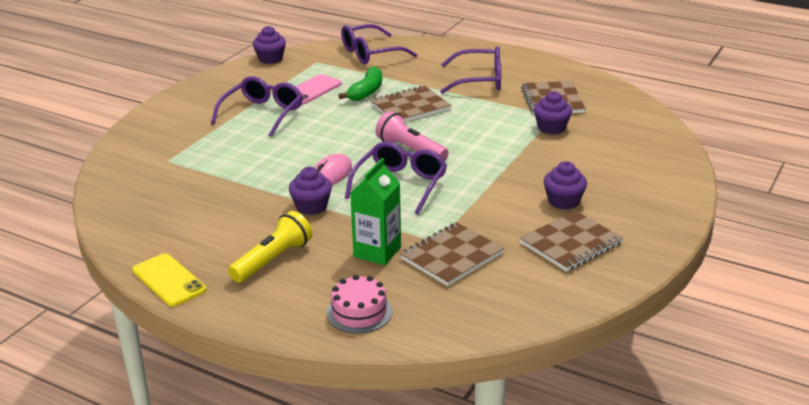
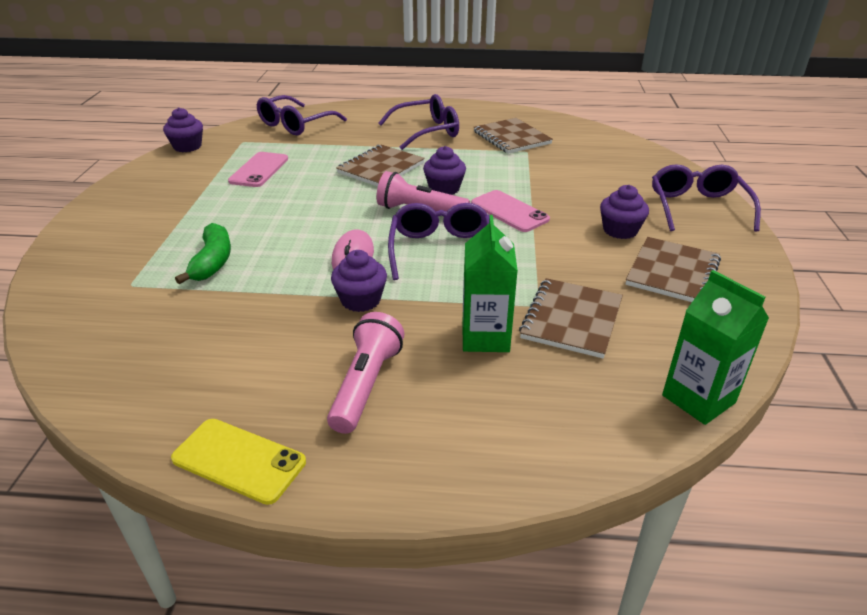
camera: 25 degrees left, 5 degrees up
(263, 113) = (219, 204): purple glasses -> purple glasses (697, 207)
(273, 260) = (366, 385): yellow flashlight -> pink flashlight
(359, 312) = (534, 427): pink cake -> none
(366, 92) = (321, 161): green banana -> green banana (212, 262)
(484, 166) = (509, 211): none -> pink phone
(489, 328) = (698, 399): none -> green carton
(551, 128) = (536, 162): purple cupcake -> purple cupcake (444, 188)

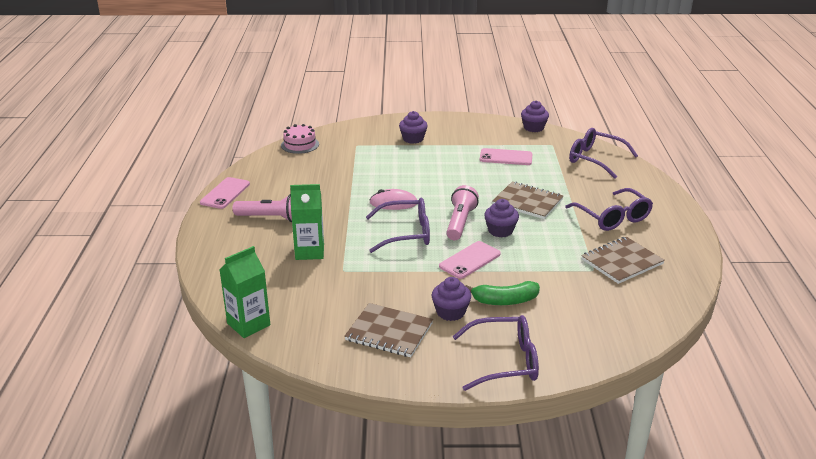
camera: 85 degrees right, 5 degrees down
(75, 353) = (300, 145): none -> pink cake
(212, 262) = (381, 162): green banana -> green banana (505, 301)
(238, 460) = (225, 193): yellow phone -> pink phone
(361, 300) = (345, 210): purple cupcake -> purple cupcake (413, 139)
(572, 319) = (327, 283): brown notebook -> none

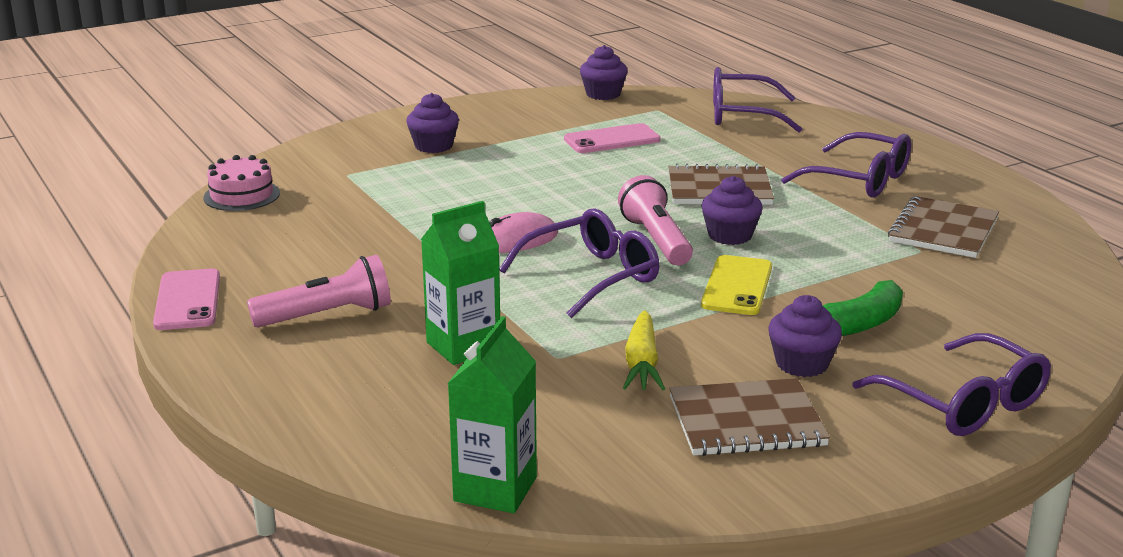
camera: 30 degrees left, 5 degrees down
(376, 286) = (642, 363): none -> yellow carrot
(470, 260) = (737, 286): pink phone -> yellow phone
(505, 361) = (964, 404): purple glasses -> purple glasses turned 90 degrees clockwise

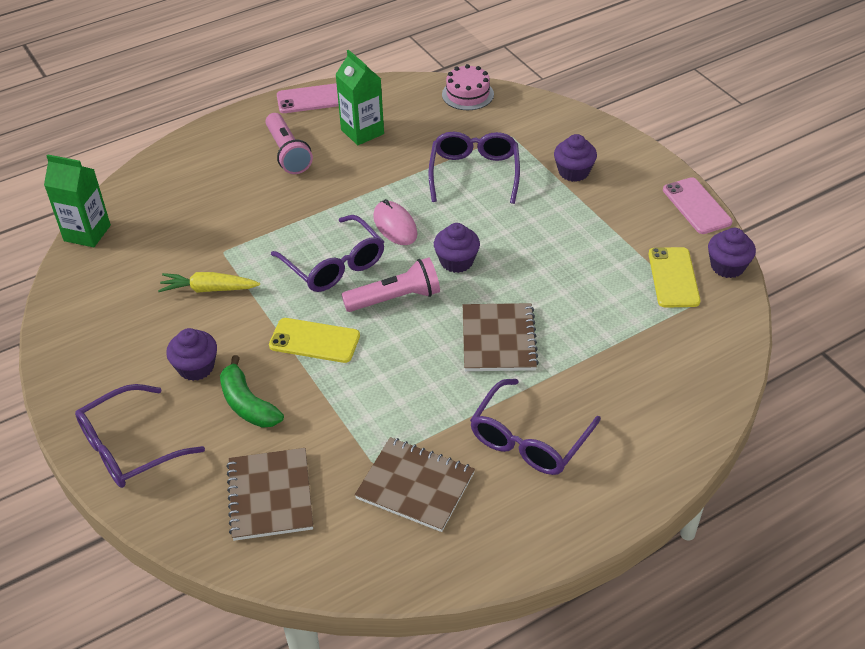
camera: 90 degrees right, 20 degrees up
(463, 346) = (242, 211): green carton -> green carton (362, 132)
(612, 139) = (606, 273): pink phone -> pink phone (696, 206)
(619, 114) = (673, 277): none -> yellow phone
(730, 235) = (403, 341): purple cupcake -> purple cupcake (456, 261)
(741, 115) = (691, 365): purple glasses -> purple glasses (474, 173)
(746, 421) = (131, 335): brown notebook -> brown notebook (270, 495)

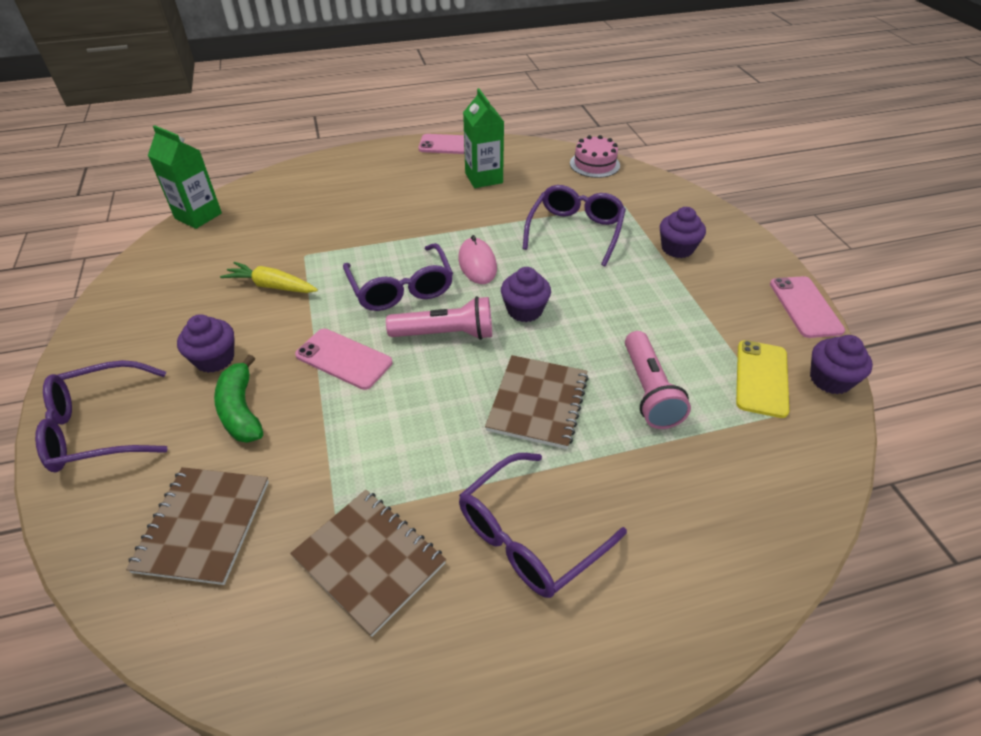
camera: 15 degrees right, 0 degrees up
(288, 153) = (408, 183): pink flashlight -> pink flashlight (649, 391)
(314, 341) = (344, 359): yellow phone -> pink phone

